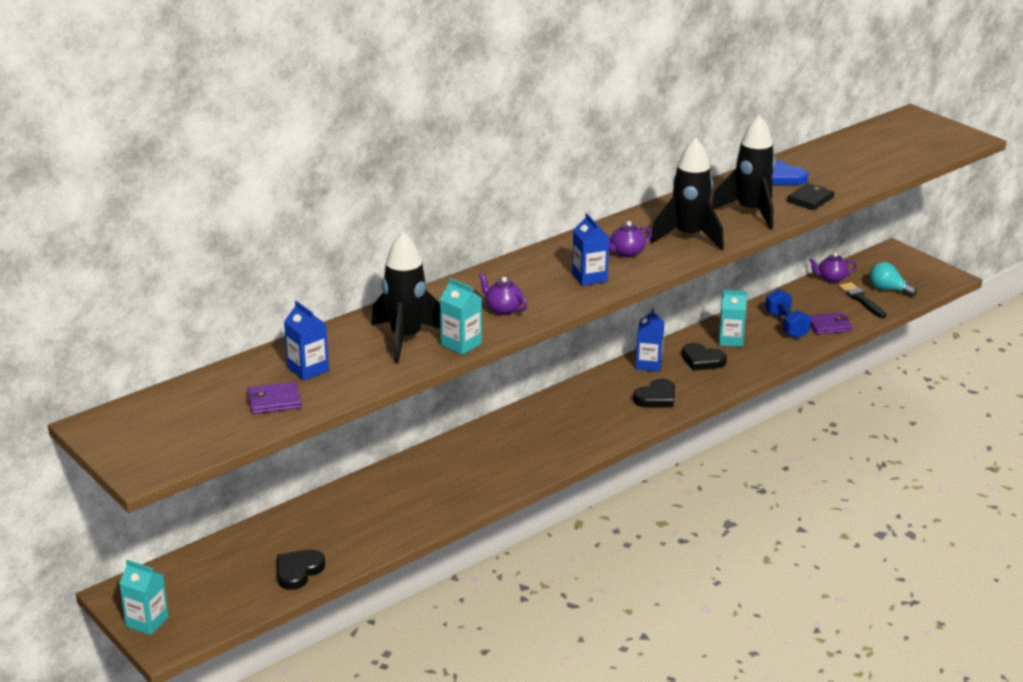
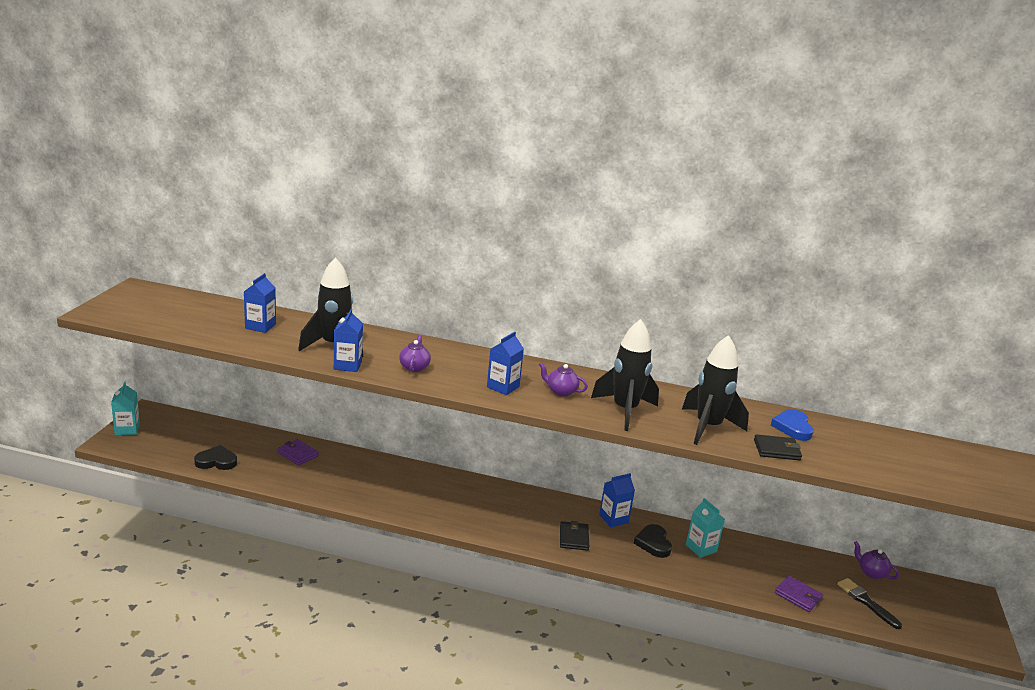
camera: 50 degrees right, 5 degrees down
(274, 401) = (210, 327): purple wallet -> purple wallet (298, 454)
(461, 344) = (347, 365): turquoise carton -> blue carton
(656, 397) = (574, 538): black heart -> black wallet
(786, 325) = (764, 571): blue dumbbell -> none
(861, 300) = (866, 602): black brush -> black brush turned 60 degrees counterclockwise
(888, 289) = (908, 613): turquoise light bulb -> none

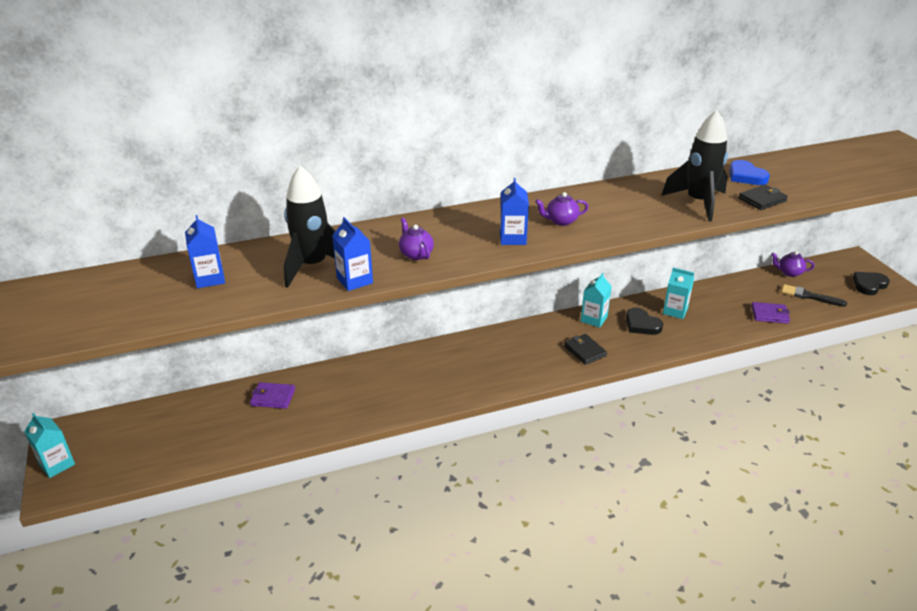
camera: 30 degrees left, 10 degrees up
(216, 461) = (199, 447): black heart -> black heart (869, 285)
(613, 519) = (594, 319): blue carton -> turquoise carton
(624, 410) = (627, 216): black rocket -> none

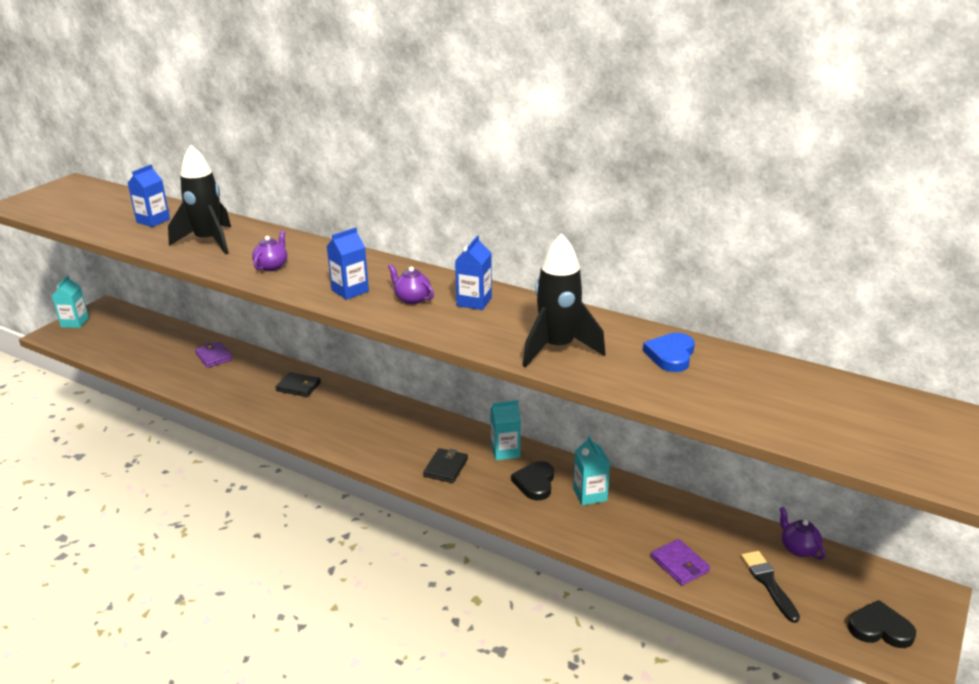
camera: 50 degrees right, 5 degrees down
(354, 280) = (204, 262): blue carton -> blue carton (474, 302)
(762, 200) = (625, 380): black wallet -> black wallet (298, 387)

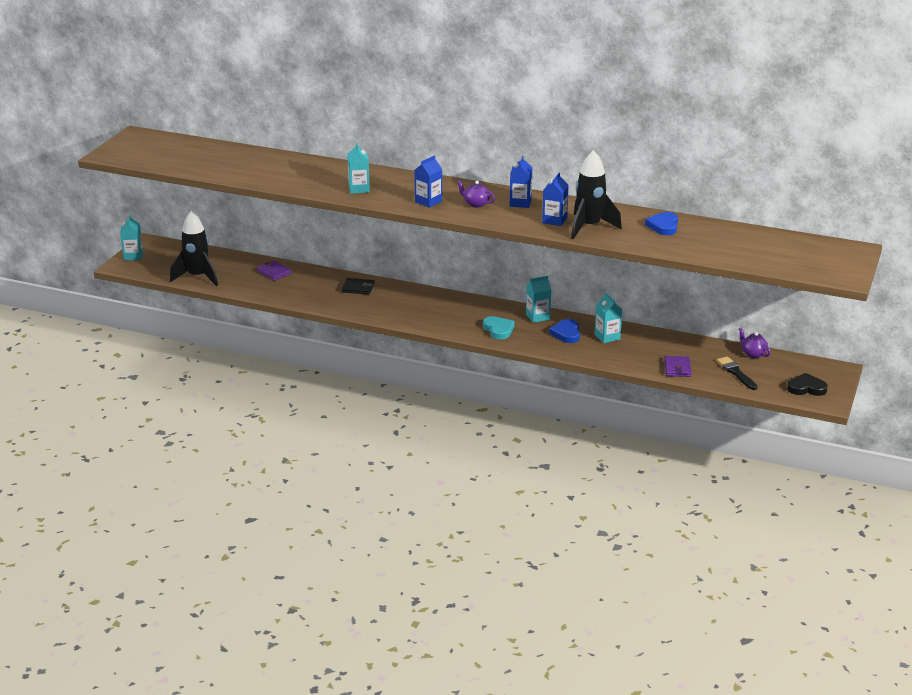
camera: 10 degrees left, 0 degrees up
(153, 221) = (237, 161): blue carton -> blue carton (554, 220)
(208, 241) = (296, 174): black rocket -> black rocket (197, 277)
(272, 266) = (359, 189): purple teapot -> turquoise carton
(446, 468) = (498, 330): black wallet -> turquoise heart
(535, 483) = (566, 333): black heart -> blue heart
(679, 564) = (677, 368): purple wallet -> purple wallet turned 45 degrees clockwise

